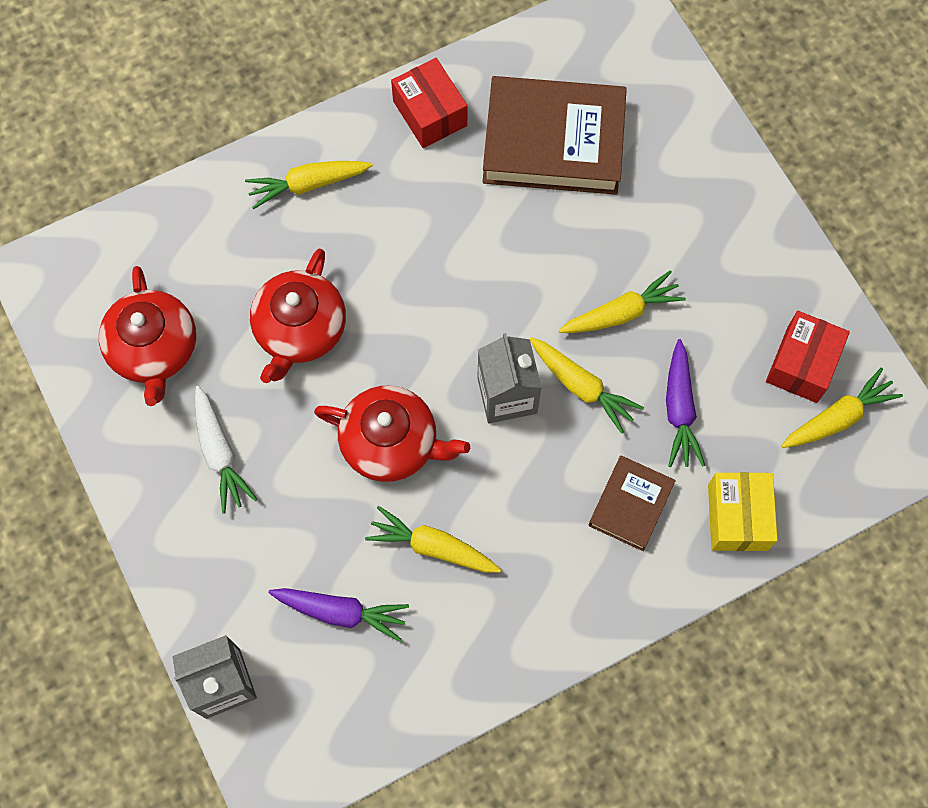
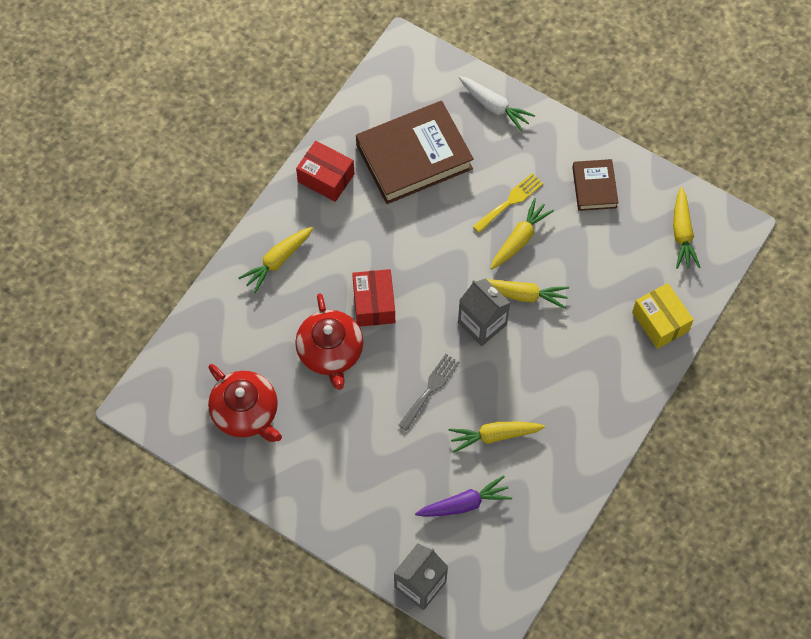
camera: 30 degrees left, 5 degrees down
(220, 453) = (329, 452): white carrot -> white carrot (494, 106)
(391, 442) = (430, 389): red teapot -> grey fork
(630, 505) = (595, 348): brown book -> brown book (594, 187)
(639, 259) = (510, 201): none -> yellow fork
(679, 410) = (589, 278): purple carrot -> none
(802, 364) = (643, 213): red box -> red box (374, 304)
(838, 417) = (682, 233): yellow carrot -> yellow carrot turned 150 degrees clockwise

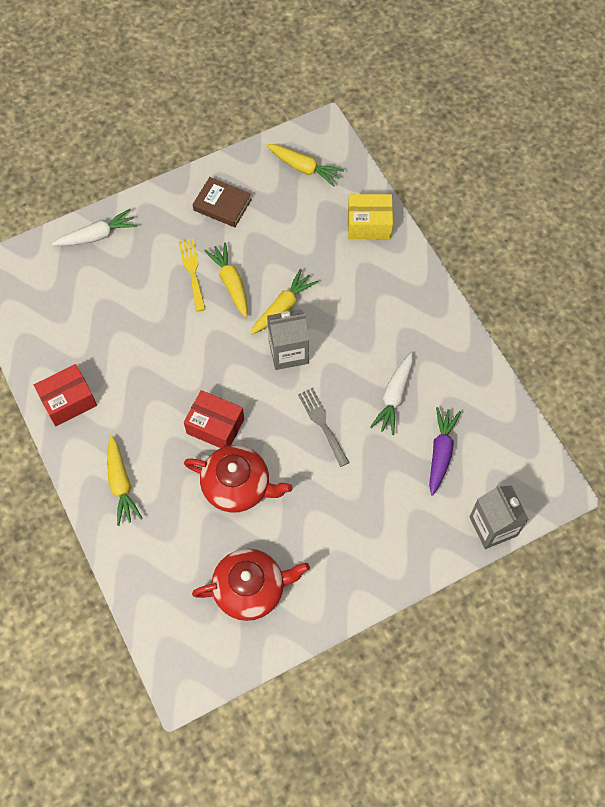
camera: 60 degrees left, 0 degrees up
(414, 157) = (99, 321): brown book -> none
(494, 436) = (394, 397): yellow carrot -> white carrot

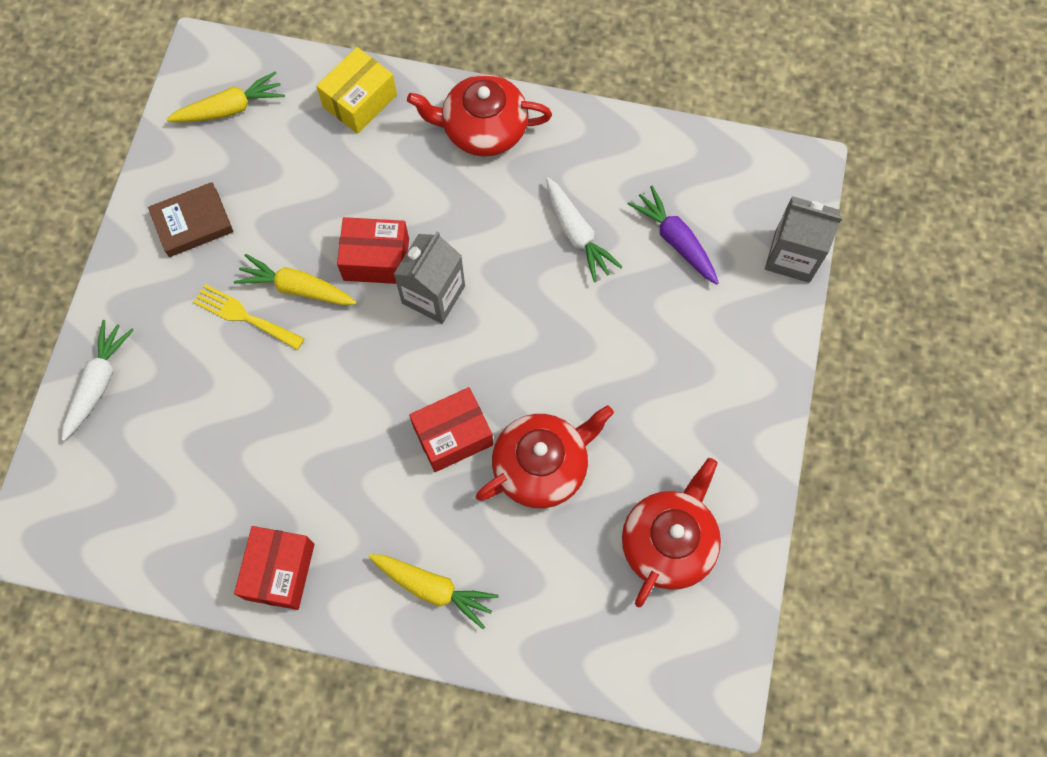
camera: 50 degrees left, 5 degrees up
(283, 307) = (376, 259): yellow carrot -> red box
(322, 423) = (545, 326): grey fork -> none
(412, 298) = (483, 129): none -> red teapot

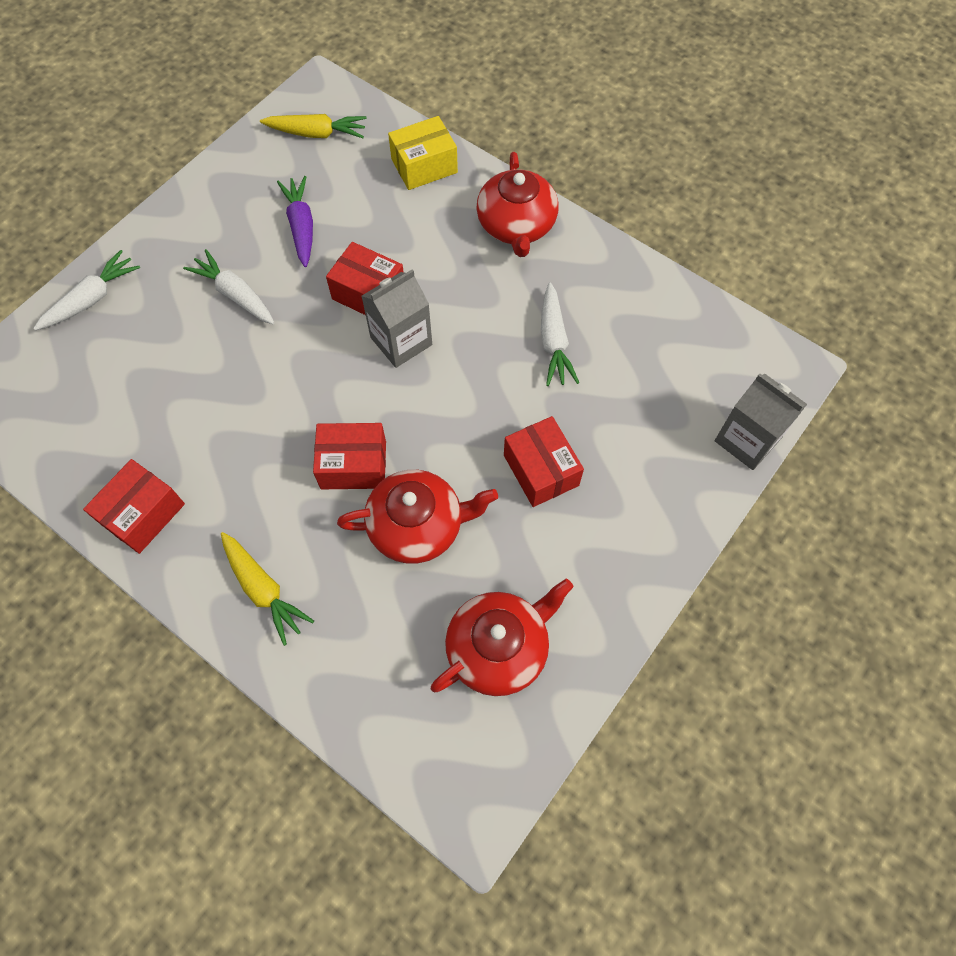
camera: 25 degrees right, 5 degrees down
(193, 223) = (237, 207): brown book -> none
(244, 316) = (235, 294): yellow fork -> white carrot
(297, 288) = (290, 290): yellow carrot -> none
(483, 129) = (516, 225): red teapot -> red teapot turned 120 degrees counterclockwise
(626, 364) = (541, 470): none -> red box
(675, 240) = (641, 382): purple carrot -> purple carrot (301, 226)

